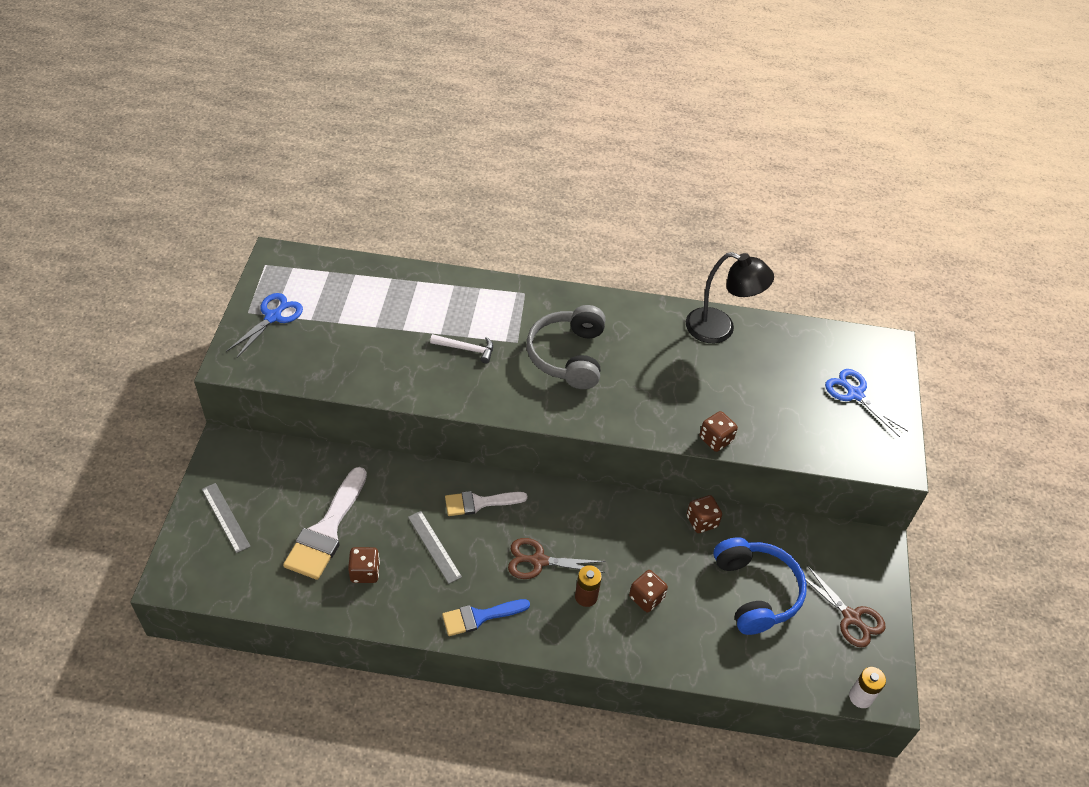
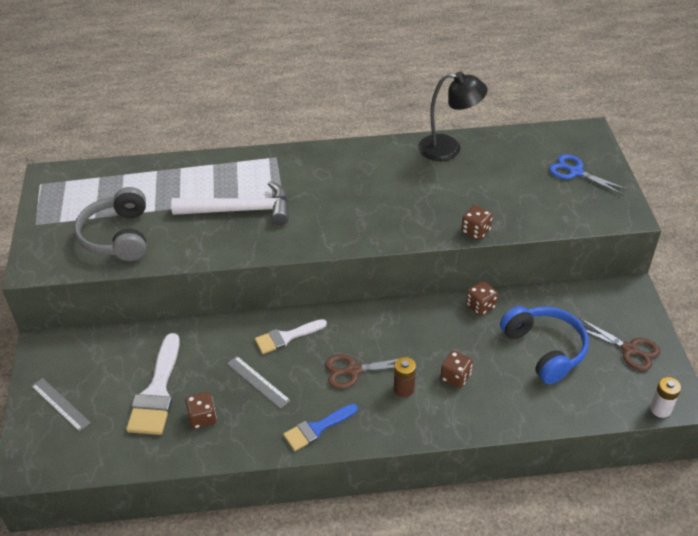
camera: 10 degrees left, 5 degrees down
(273, 317) = (60, 222): blue scissors -> none
(466, 349) = (240, 210): white hammer -> white hammer, size x2.04
(568, 356) = (329, 196): grey headphones -> grey headphones (118, 236)

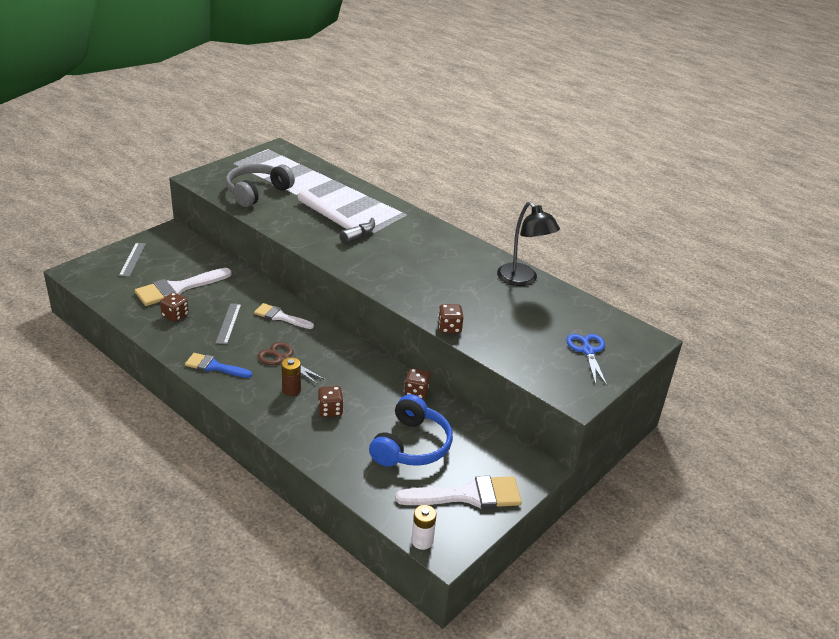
camera: 45 degrees right, 10 degrees down
(629, 349) = (468, 495): brown scissors -> white brush

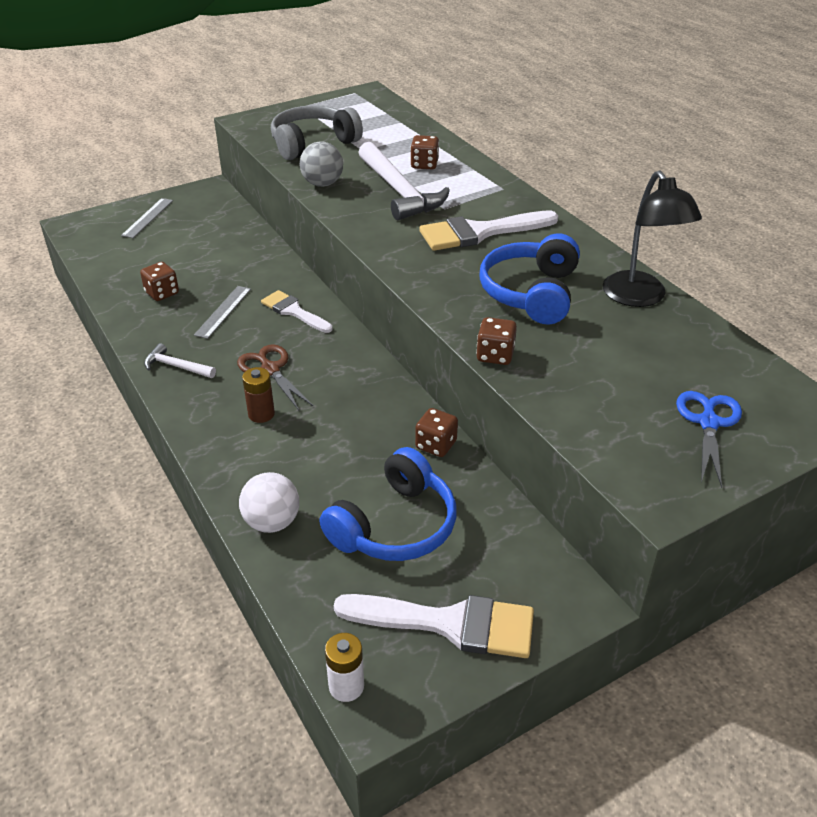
camera: 20 degrees right, 5 degrees up
(178, 288) = (182, 259): white brush -> white brush (480, 232)
(214, 366) = (176, 366): blue brush -> white hammer
(280, 223) = (322, 184): none -> grey ball
(330, 410) = (301, 452): brown dice -> brown dice (424, 165)
(332, 457) = (272, 522): none -> white ball
(455, 285) = (531, 293): none -> blue headphones

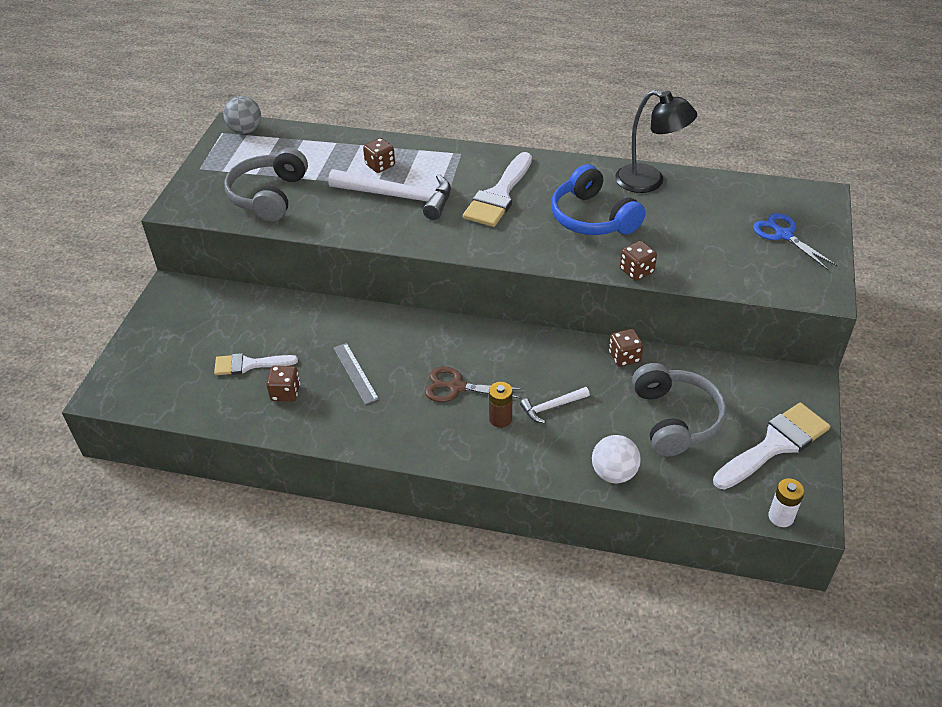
camera: 45 degrees left, 5 degrees up
(148, 218) = (161, 345): grey ruler -> none
(176, 366) = (392, 433): white hammer -> white hammer (552, 407)
(293, 311) = (404, 337): white brush -> white brush (249, 365)
(322, 184) = (335, 224): grey ball -> grey ball (245, 130)
(394, 525) = (675, 419): blue headphones -> grey headphones

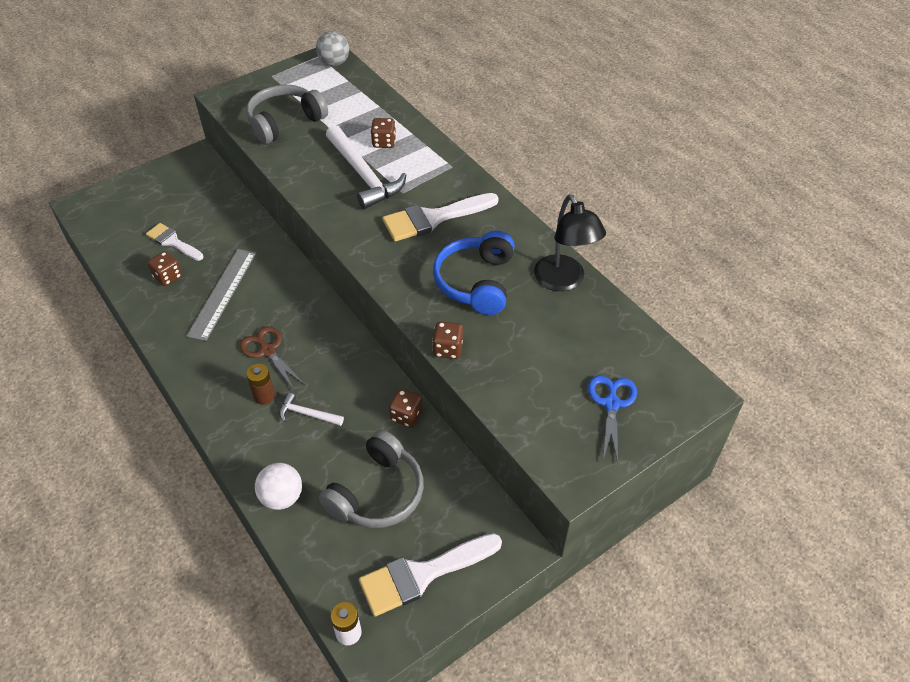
camera: 40 degrees right, 5 degrees up
(355, 373) = (222, 293): grey ruler -> grey ruler, size x1.59
(775, 444) = (422, 575): white brush -> white brush turned 150 degrees clockwise

